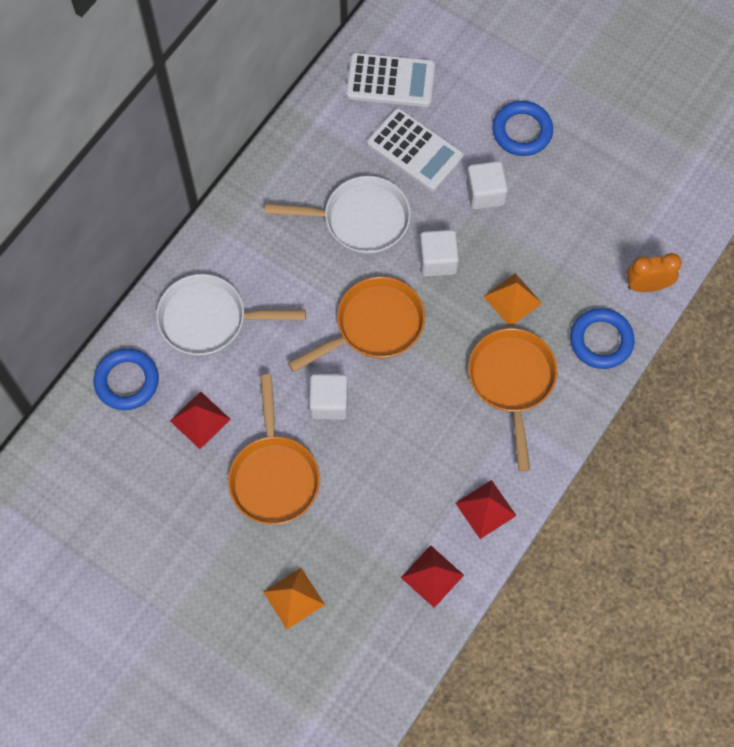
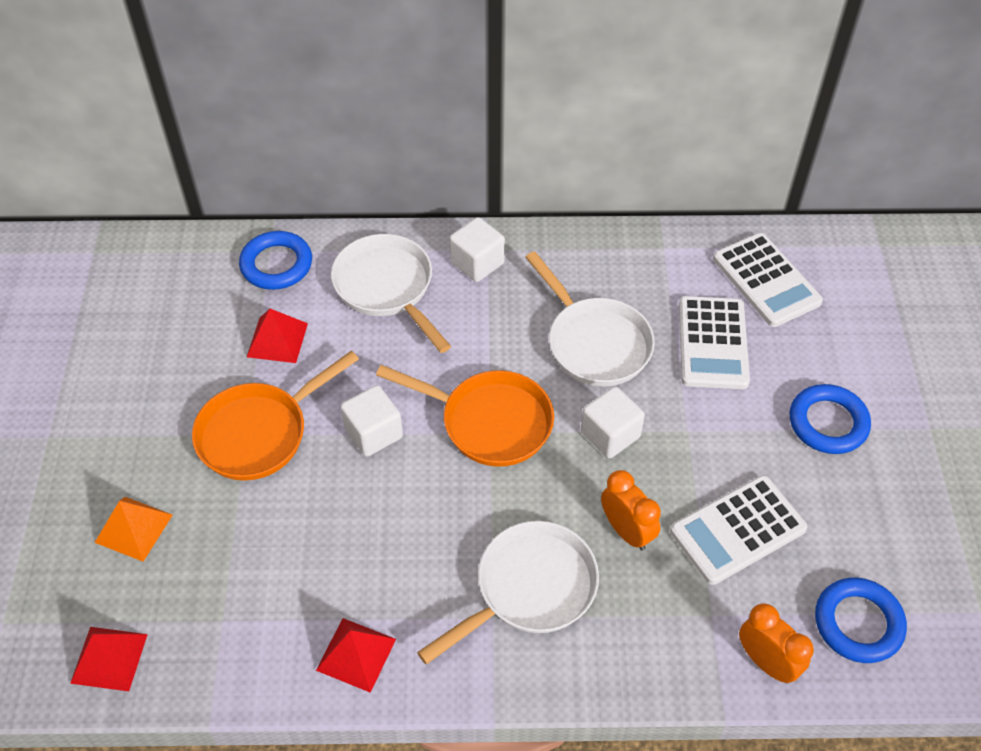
camera: 55 degrees right, 15 degrees down
(432, 576) = (239, 647): red pyramid -> red pyramid (109, 658)
(485, 193) = (724, 432): white cube -> white cube (477, 263)
(512, 300) = (626, 531): orange pyramid -> orange clock
(512, 381) = (529, 589): orange pan -> white pan
(556, 237) = (738, 530): none -> white calculator
(601, 340) = (655, 653): blue ring -> blue ring (858, 623)

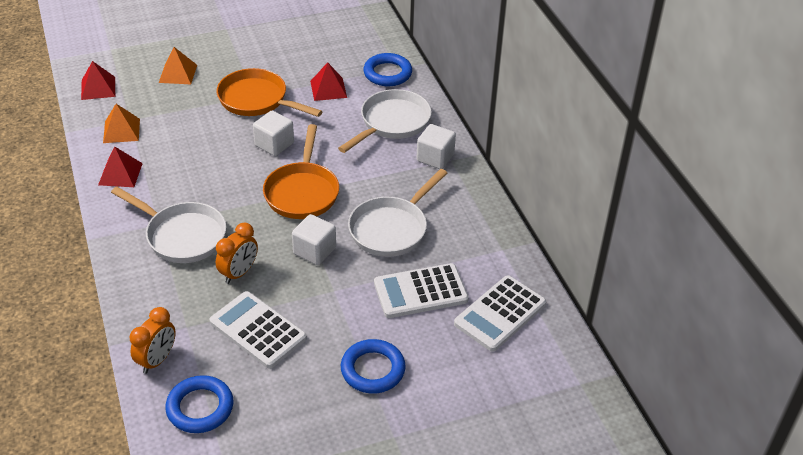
camera: 70 degrees right, 10 degrees down
(246, 637) = (121, 130): none -> orange pyramid

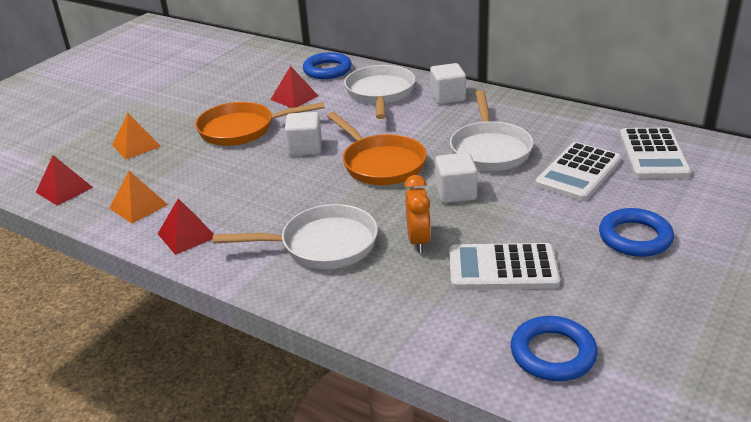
camera: 35 degrees left, 10 degrees down
(157, 360) = (453, 345): orange clock -> none

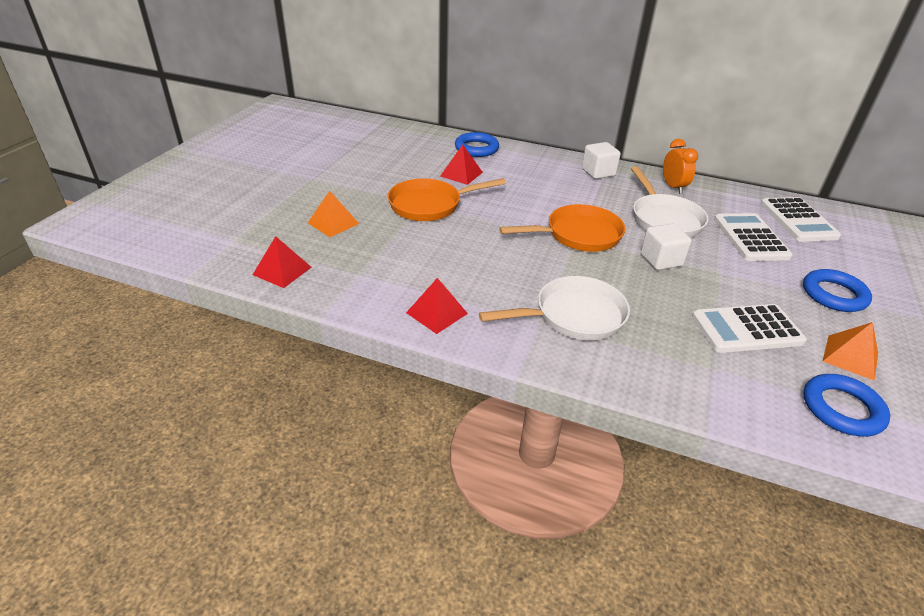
camera: 15 degrees left, 5 degrees up
(138, 206) = (370, 285): orange pyramid -> orange pyramid (850, 357)
(305, 148) = (500, 221): white cube -> none
(380, 93) = (537, 170): white pan -> none
(381, 164) = (578, 235): orange pan -> orange pan turned 60 degrees counterclockwise
(418, 241) = (657, 307): orange clock -> orange clock (673, 187)
(578, 172) = (750, 238): white calculator -> white calculator turned 150 degrees clockwise

